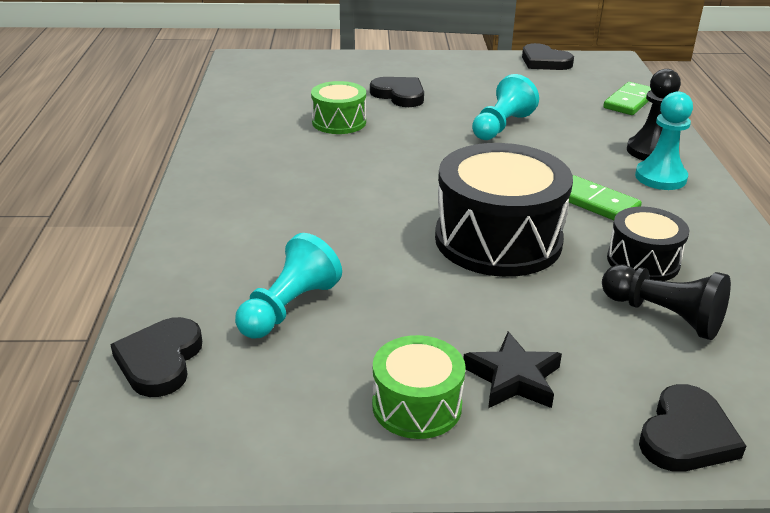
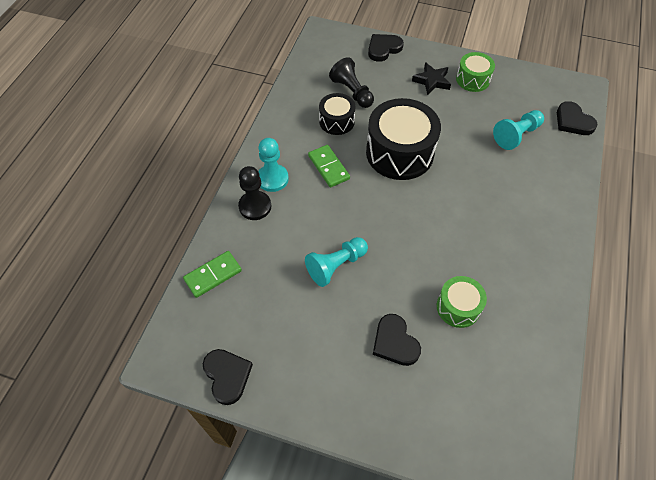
camera: 160 degrees left, 25 degrees up
(160, 360) = (573, 121): black heart -> black heart turned 120 degrees clockwise

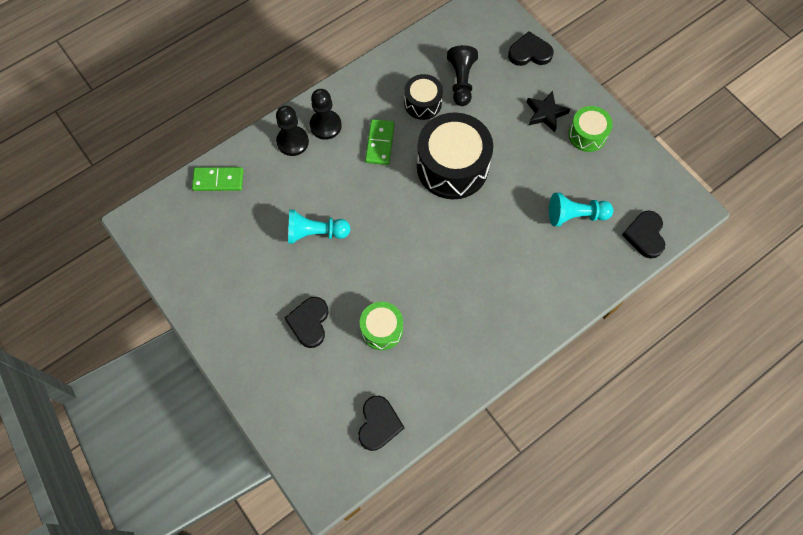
camera: 35 degrees right, 10 degrees up
(227, 376) = (172, 265): black heart -> black heart (379, 424)
(272, 179) = (325, 125): turquoise pawn -> black pawn

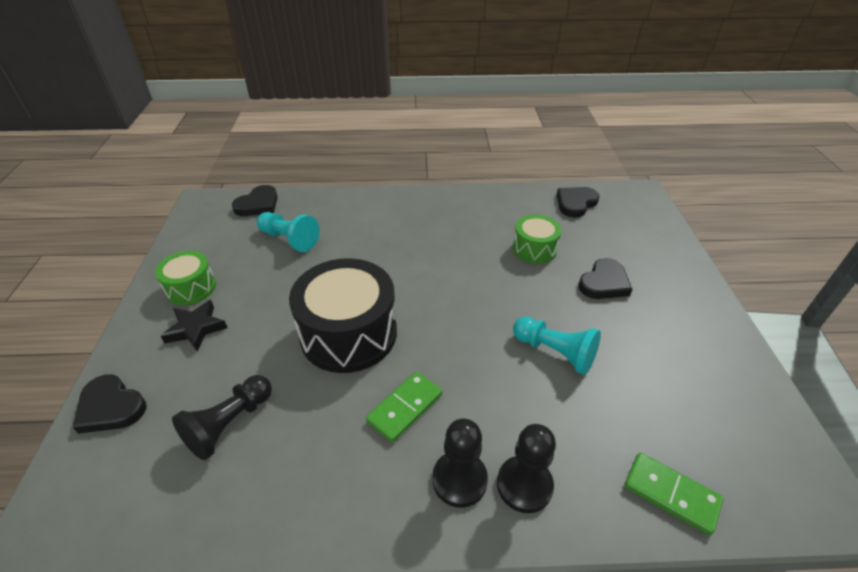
camera: 145 degrees left, 25 degrees down
(423, 103) = (305, 426): black drum -> none

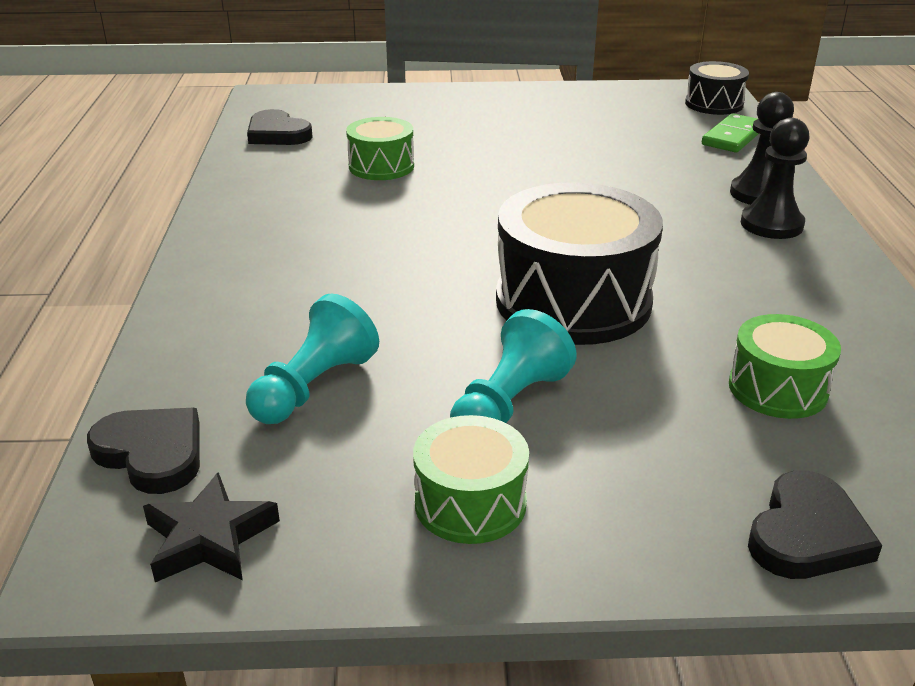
camera: 90 degrees left, 10 degrees down
(196, 328) = (591, 467): black star -> black star (209, 538)
(229, 424) = (777, 388): black pawn -> green drum
(405, 407) = (692, 255): green domino -> none
(555, 352) = (578, 168): turquoise pawn -> turquoise pawn (509, 404)
(604, 283) = (455, 134): black heart -> none
(773, 495) = (714, 104): none -> black drum

